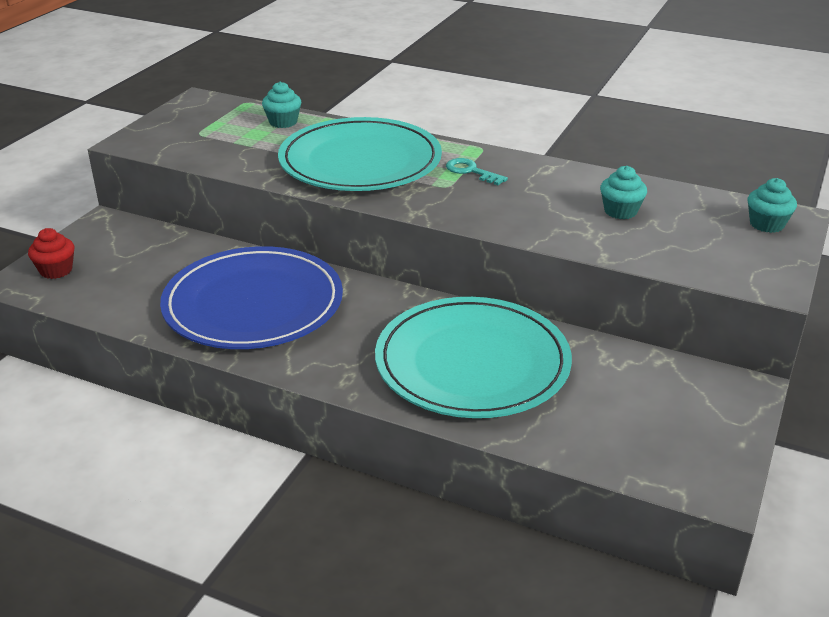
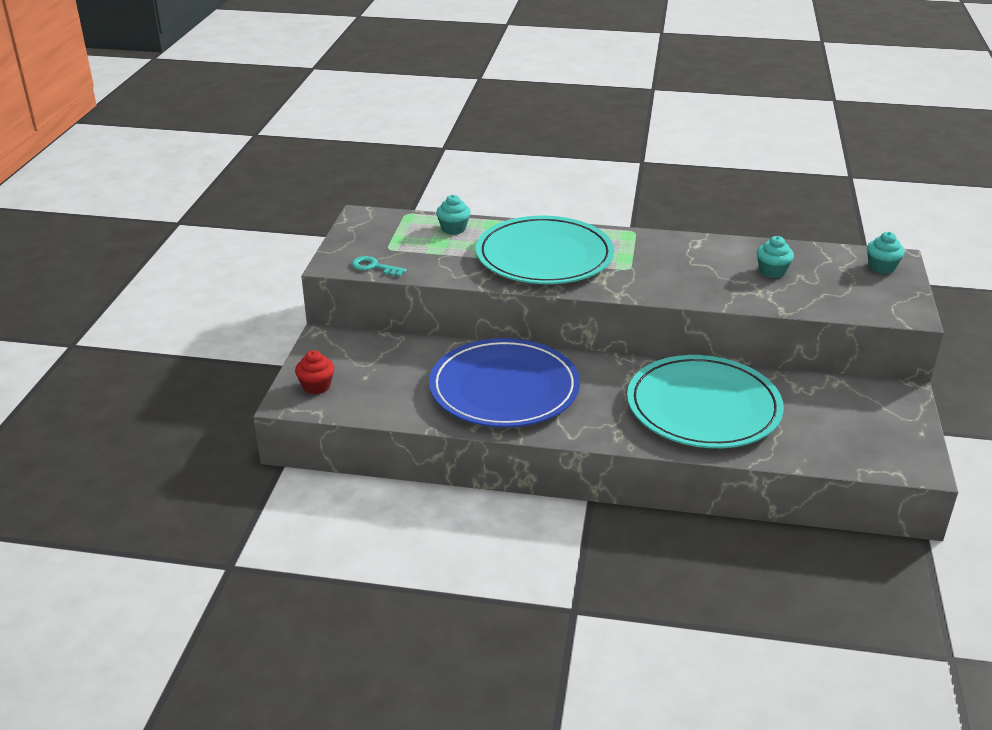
camera: 15 degrees left, 0 degrees up
(471, 171) = (639, 253): turquoise key -> turquoise key (374, 267)

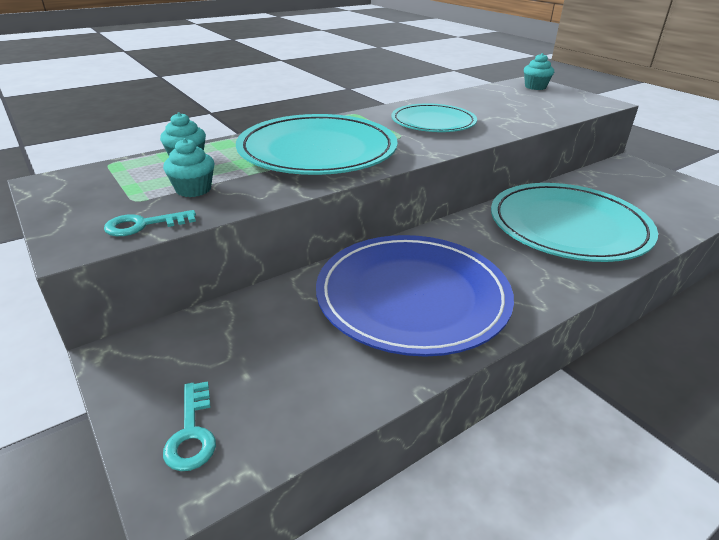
camera: 45 degrees left, 0 degrees up
(316, 386) = (192, 432): red cupcake -> turquoise key
(681, 266) = (433, 122): none -> turquoise plate
(772, 271) = (490, 107): turquoise cupcake -> turquoise cupcake (193, 189)

